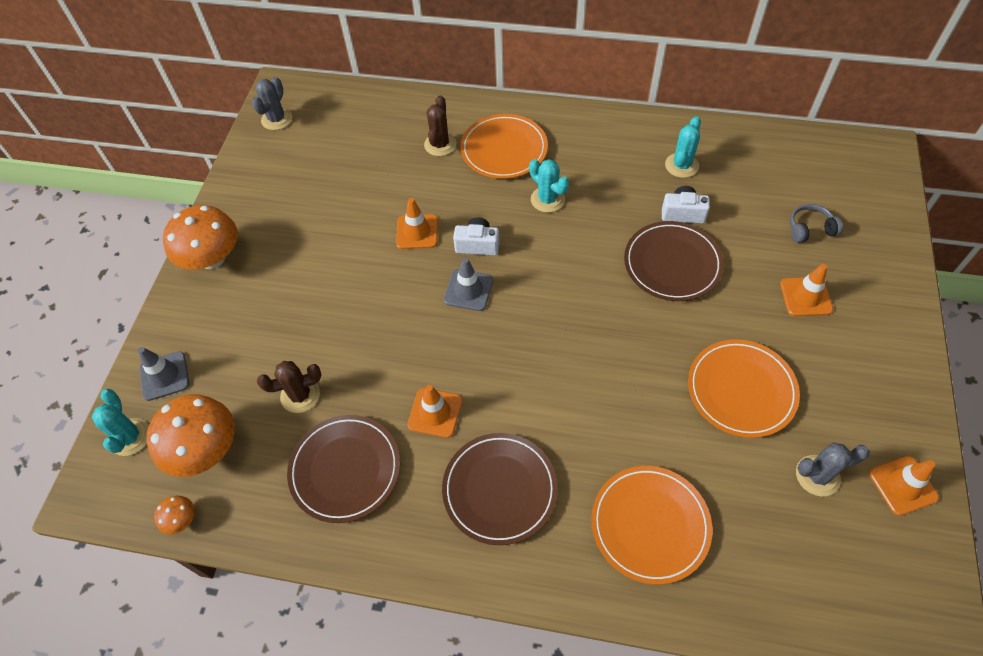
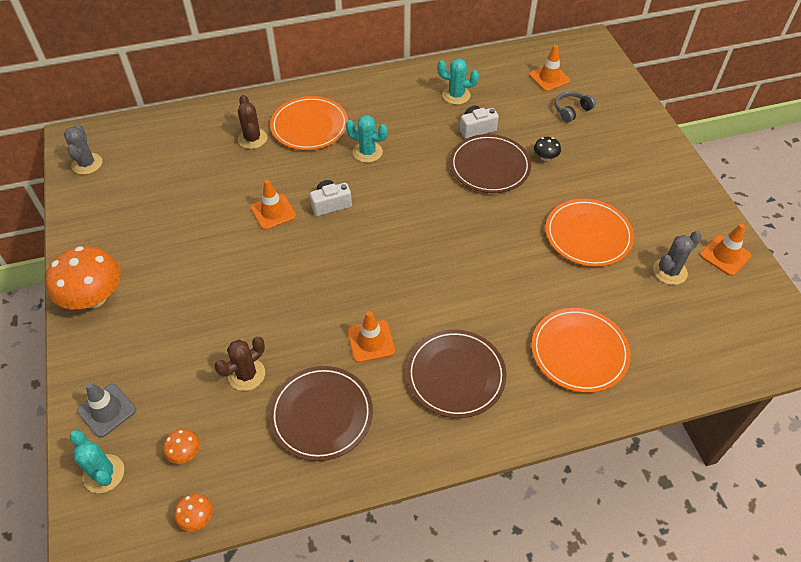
camera: 30 degrees left, 5 degrees down
(205, 450) = (185, 453): orange mushroom -> orange mushroom, size x0.45
(468, 290) = (343, 240): grey traffic cone -> none
(681, 165) = (456, 95): turquoise cactus -> turquoise cactus turned 75 degrees counterclockwise
(744, 276) = (545, 157): none -> black mushroom
(805, 297) = (594, 157): orange traffic cone -> orange traffic cone (549, 78)

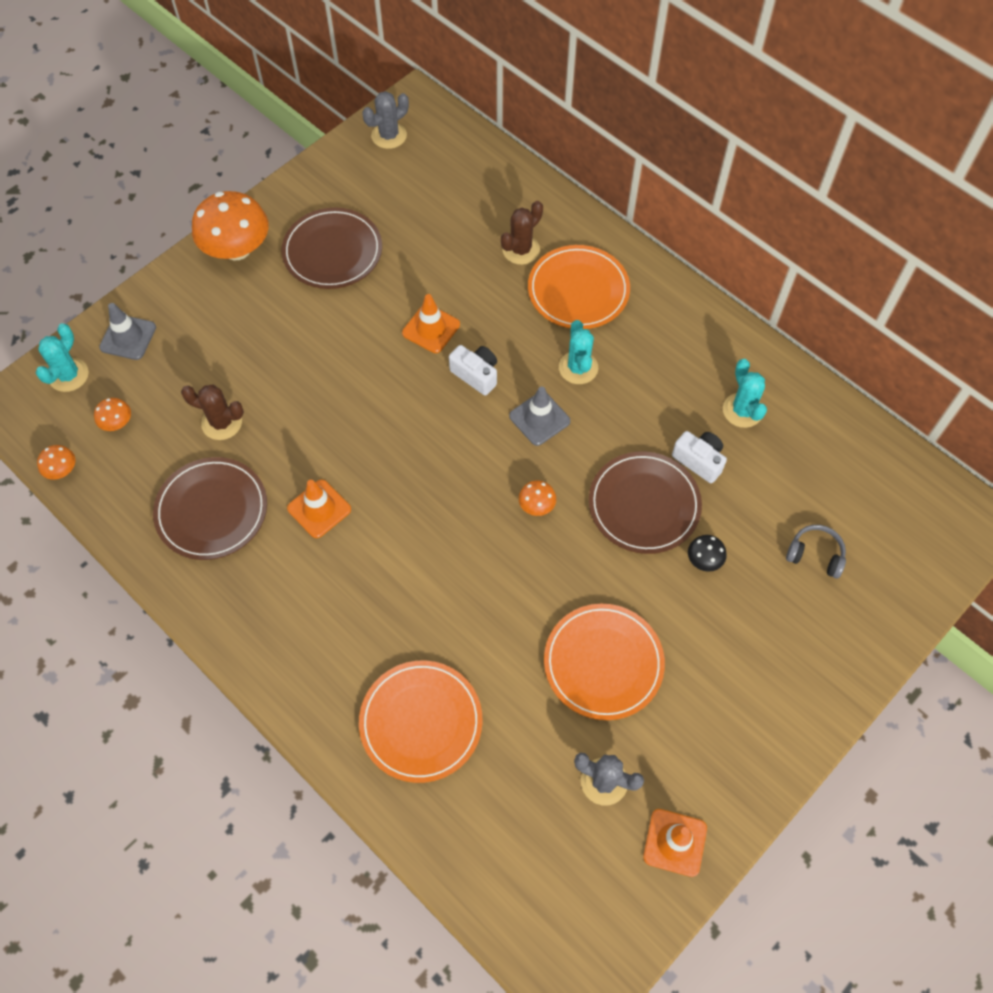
camera: 60 degrees right, 10 degrees up
(390, 187) = (539, 419): none -> grey traffic cone
(454, 217) = (536, 505): none -> orange mushroom
(455, 375) = (321, 609): brown plate -> brown plate (332, 252)
(549, 78) = (859, 501): orange traffic cone -> none

